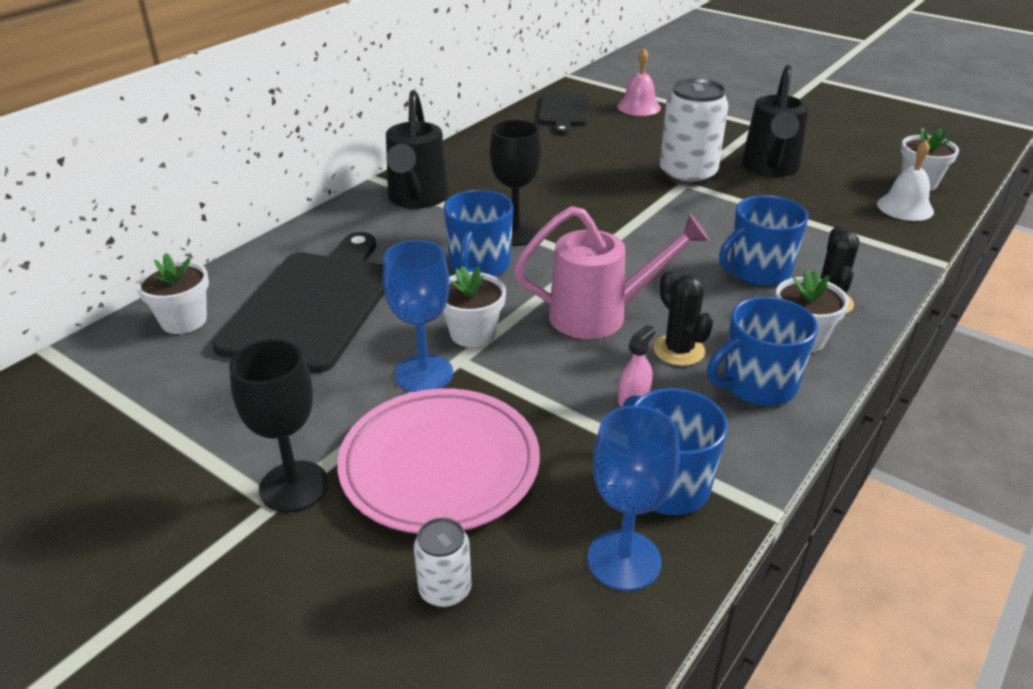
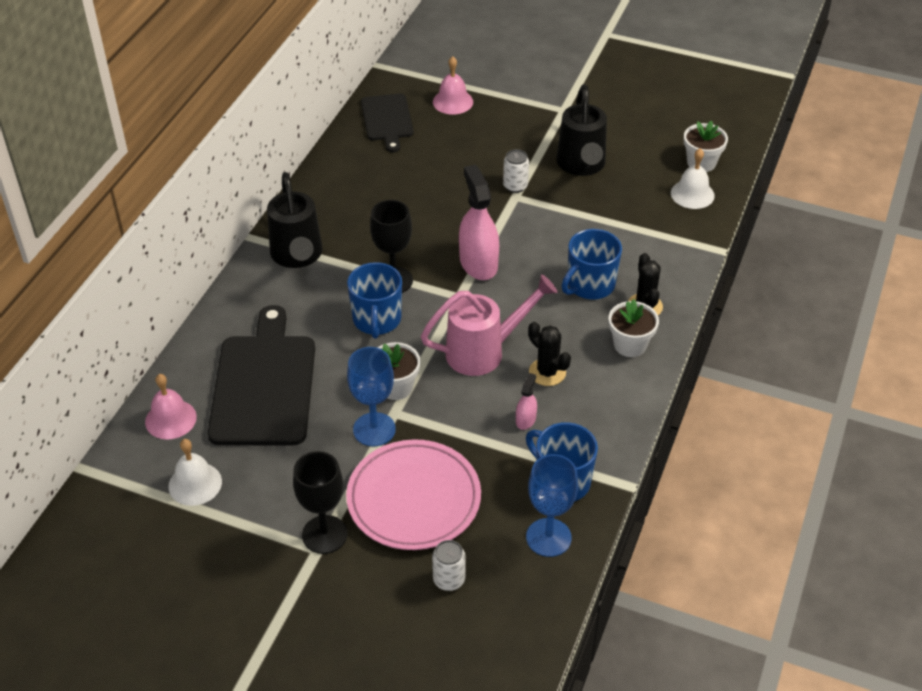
camera: 15 degrees left, 10 degrees up
(165, 392) = (195, 484): none -> white bell
(184, 320) = (170, 419): white flower pot -> pink bell
(622, 232) = (478, 263): none -> pink spray bottle
(687, 175) = (515, 186): white can -> white can, size x0.50
(757, 385) = (606, 391): blue mug -> none

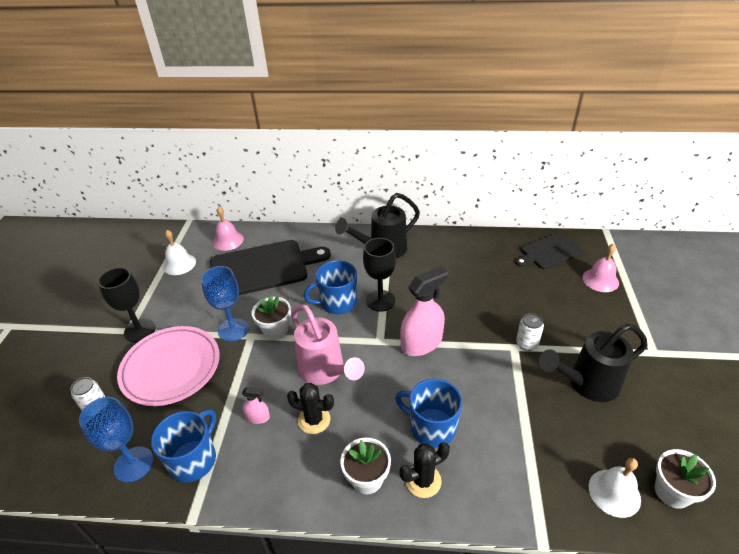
camera: 75 degrees right, 5 degrees down
(547, 372) = (314, 420): black cactus -> black cactus turned 75 degrees clockwise

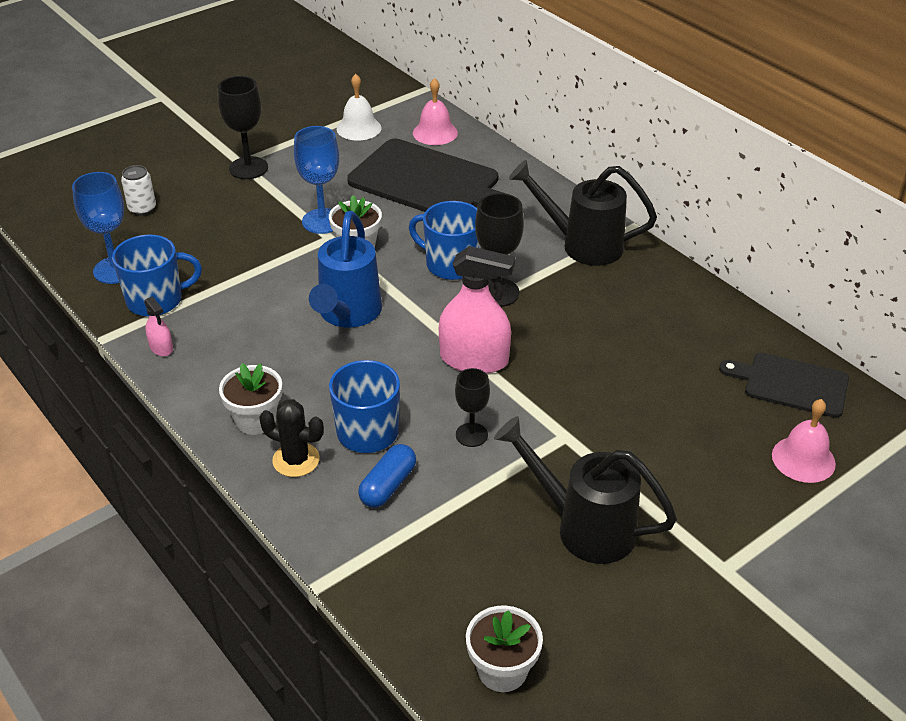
camera: 45 degrees right, 0 degrees up
(171, 368) = (231, 217): pink plate -> none
(258, 417) = (242, 307): pink spray bottle -> pink spray bottle (161, 347)
(314, 420) = (281, 344): black cactus -> none
(325, 372) = (347, 315): pink watering can -> blue watering can
(478, 383) = (471, 435): none -> black goblet
(486, 448) = (388, 485): none -> blue capsule
(526, 343) = (585, 444): white can -> none
(614, 492) = (444, 618): white bell -> none

